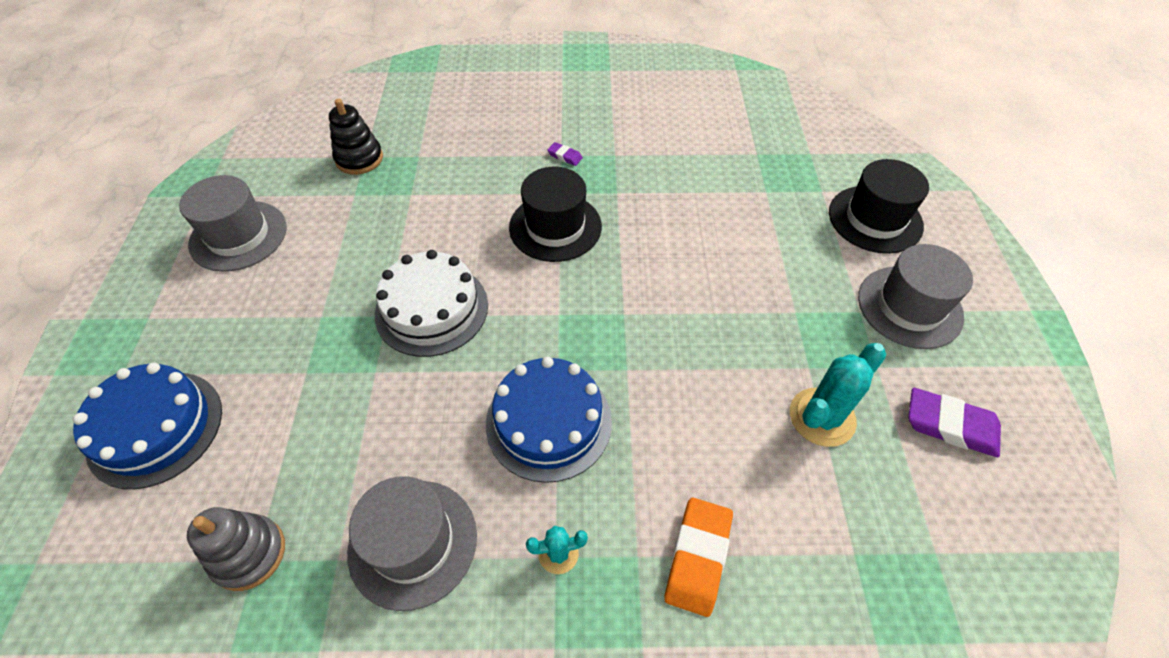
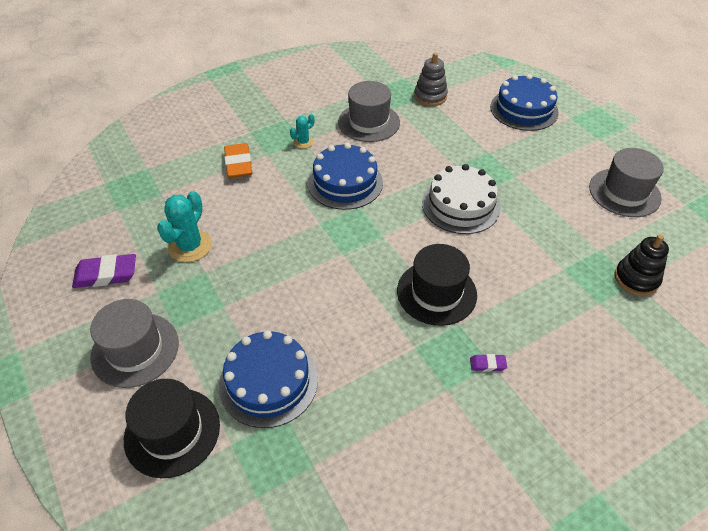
camera: 150 degrees right, 5 degrees down
(771, 221) = (268, 382): none -> blue cake

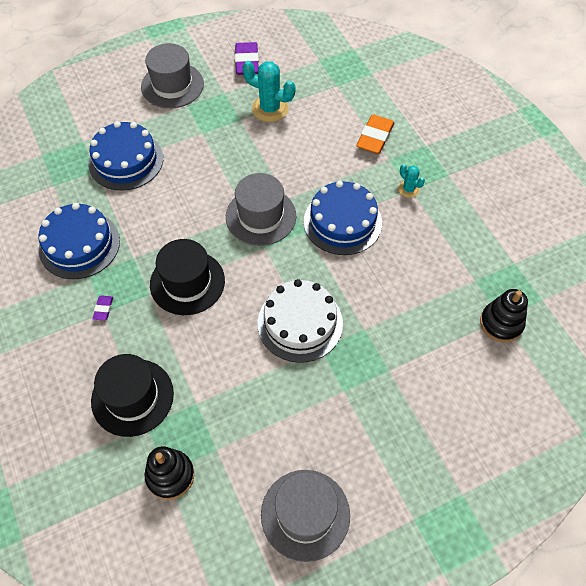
camera: 95 degrees right, 10 degrees up
(172, 431) = (101, 110): black hat -> black hat (132, 397)
(238, 164) = (375, 137): orange eraser -> orange eraser turned 60 degrees counterclockwise
(369, 122) = (444, 251): grey hat -> grey hat (261, 216)
(430, 96) = (501, 323): grey stacking toy -> black stacking toy
(524, 109) = (478, 434): blue cake -> blue cake (79, 245)

